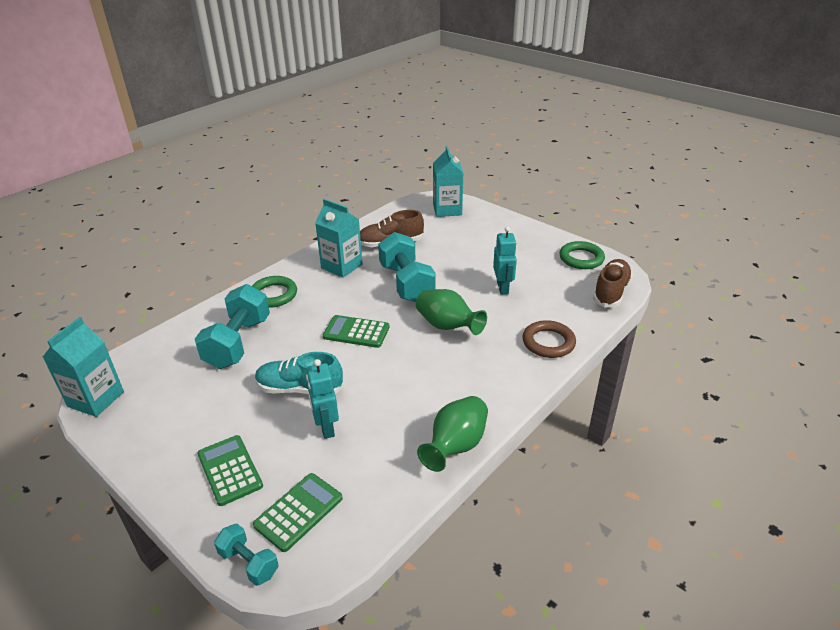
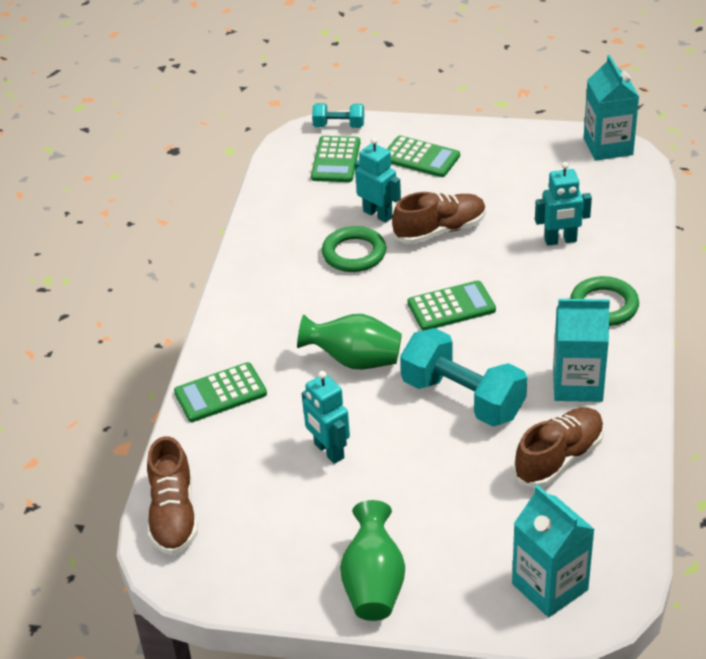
camera: 150 degrees right, 5 degrees up
(238, 343) = (560, 240): turquoise dumbbell -> turquoise robot
(300, 389) = (440, 231): turquoise shoe -> brown shoe
(456, 446) = (249, 250): green vase -> green vase (374, 584)
(548, 342) = (220, 393): brown ring -> green calculator
(581, 258) = (246, 568): green ring -> green ring (354, 253)

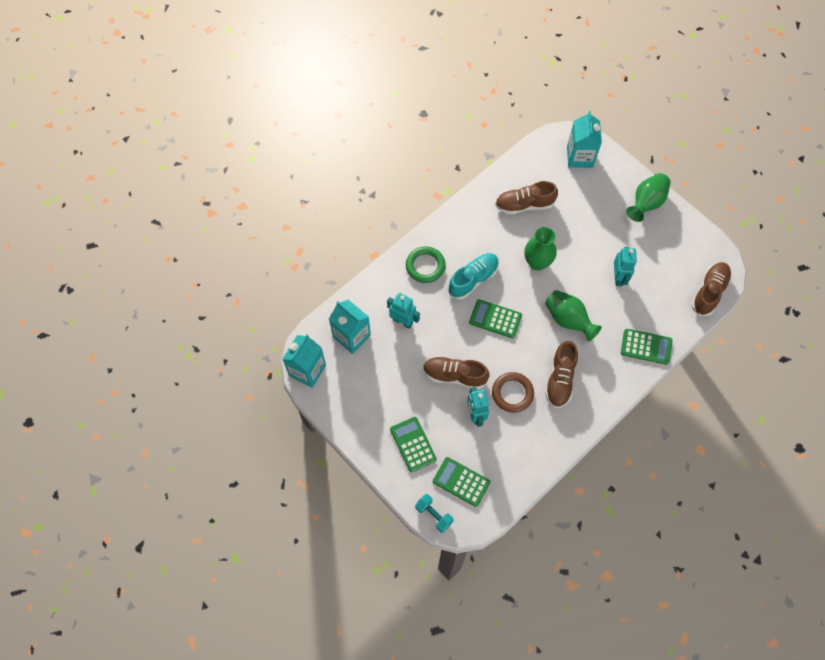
camera: 145 degrees left, 25 degrees up
(307, 297) = (560, 379): none -> brown shoe
(336, 160) = (461, 482): green calculator -> green calculator turned 105 degrees counterclockwise
(354, 253) = (512, 393): green ring -> brown ring
(462, 398) = (537, 262): turquoise dumbbell -> green vase
(526, 329) = (473, 279): none -> turquoise shoe
(577, 384) = (481, 233): turquoise carton -> turquoise carton (351, 336)

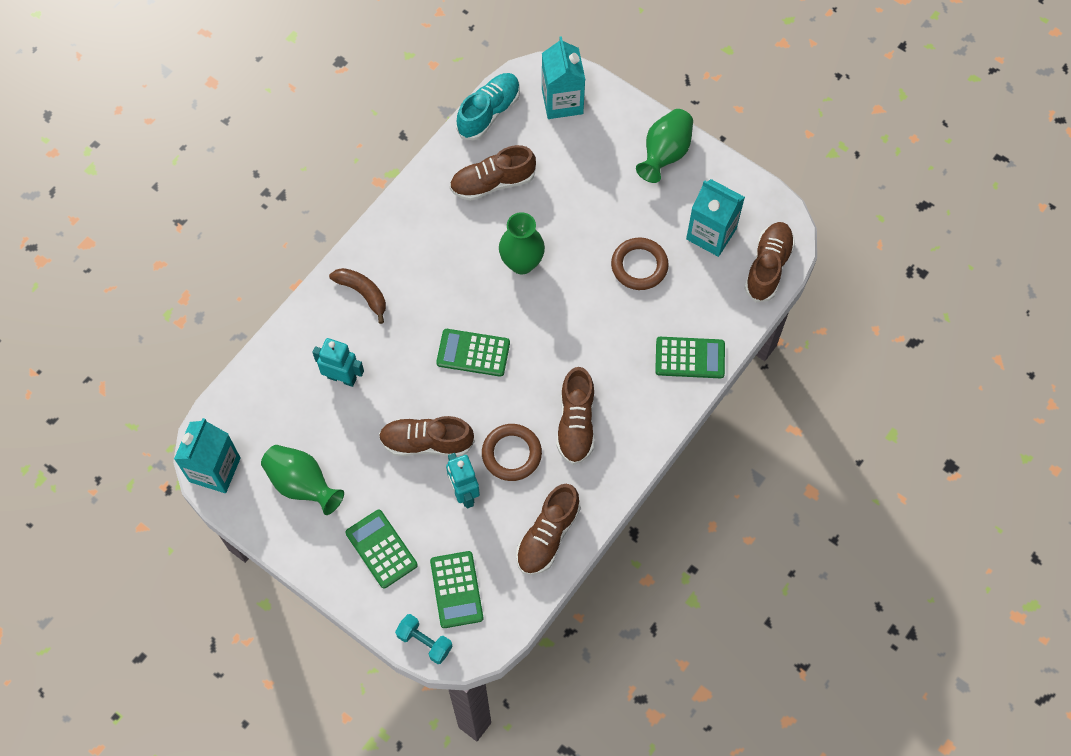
camera: 10 degrees left, 0 degrees up
(351, 336) = (271, 411): turquoise carton -> turquoise carton (711, 234)
(425, 266) = (363, 293): green ring -> brown banana
(461, 482) = (456, 589): green calculator -> green calculator turned 120 degrees counterclockwise
(473, 279) = (434, 301): turquoise shoe -> turquoise shoe (489, 112)
(530, 455) = (547, 536): none -> brown shoe
(568, 320) = (576, 338): green vase -> green vase (302, 484)
(618, 277) = (639, 266): turquoise robot -> brown ring

